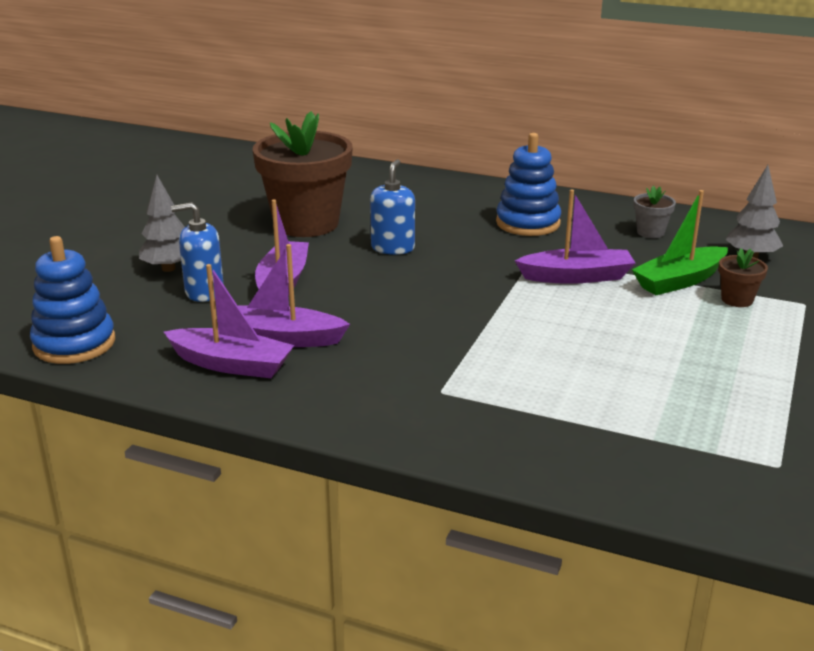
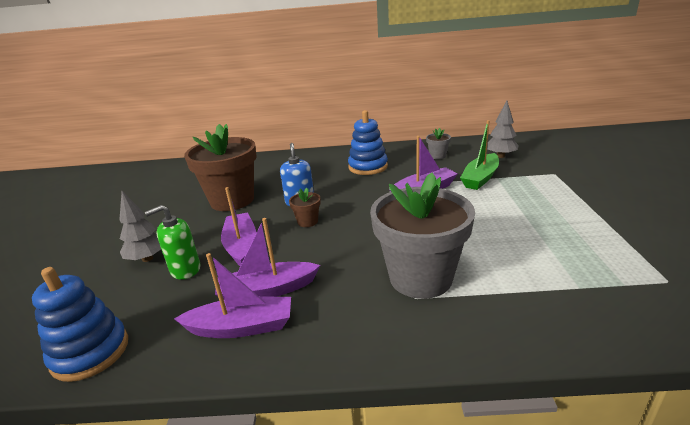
camera: 20 degrees left, 0 degrees up
(204, 292) = (185, 269): blue soap dispenser -> green soap dispenser
(468, 375) = (420, 277): none -> grey flower pot
(737, 300) = (520, 180): brown flower pot -> brown flower pot (307, 221)

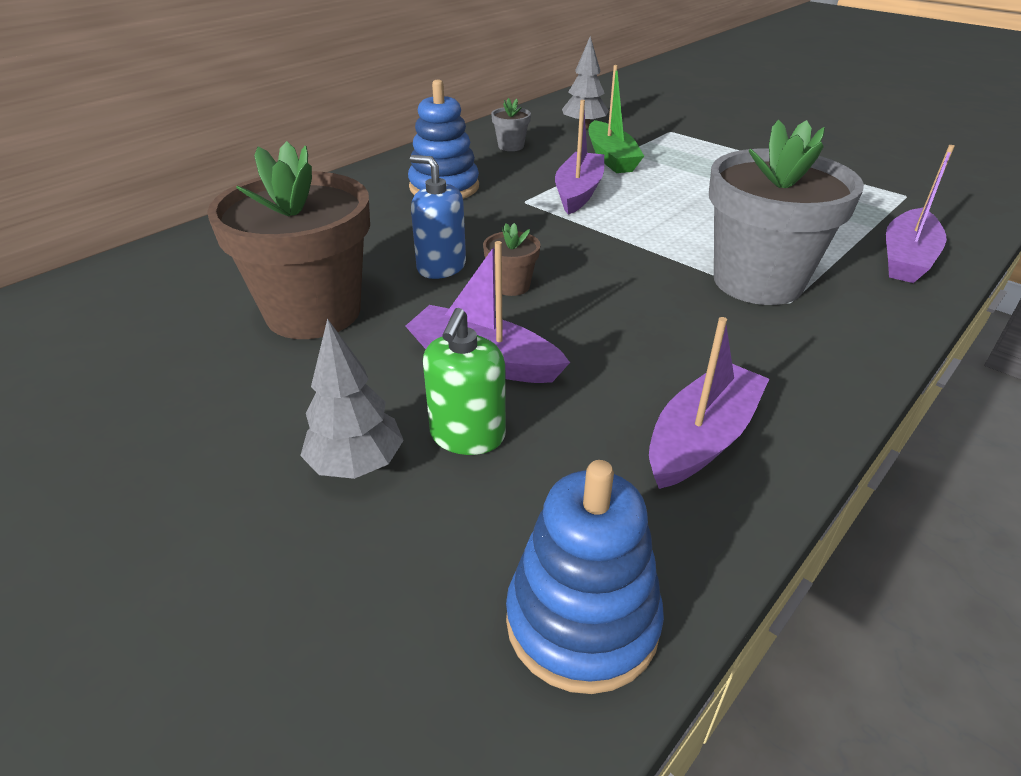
camera: 50 degrees left, 10 degrees up
(267, 290) = (641, 385): purple boat -> purple boat (906, 258)

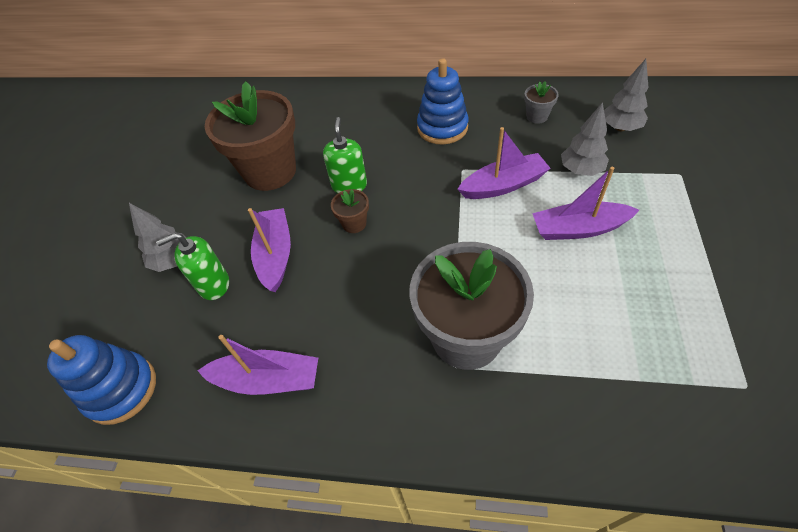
camera: 60 degrees right, 15 degrees up
(441, 267) = (349, 185): blue soap dispenser -> green soap dispenser
(611, 158) = (581, 170): green boat -> grey tree
(906, 258) = (600, 422): purple boat -> purple boat (578, 229)

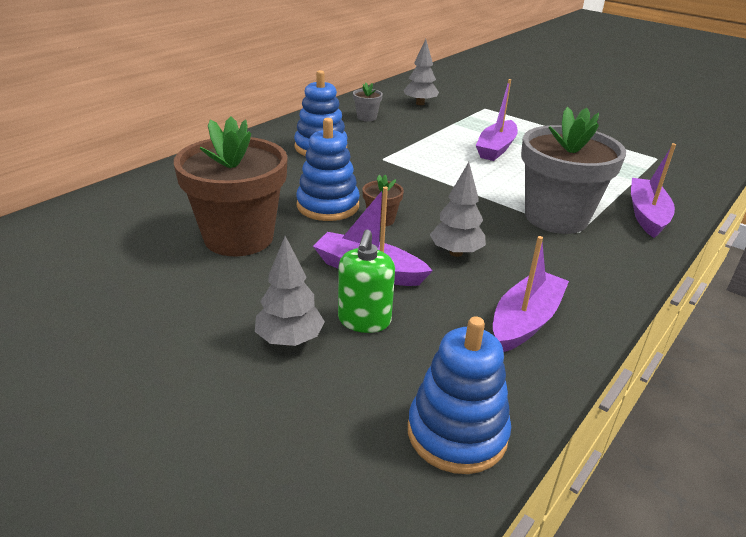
camera: 65 degrees left, 20 degrees down
(349, 185) = (328, 206): green soap dispenser -> blue stacking toy
(503, 185) = (422, 152): purple boat -> purple boat (646, 215)
(581, 170) = (443, 127): grey tree -> grey tree (456, 253)

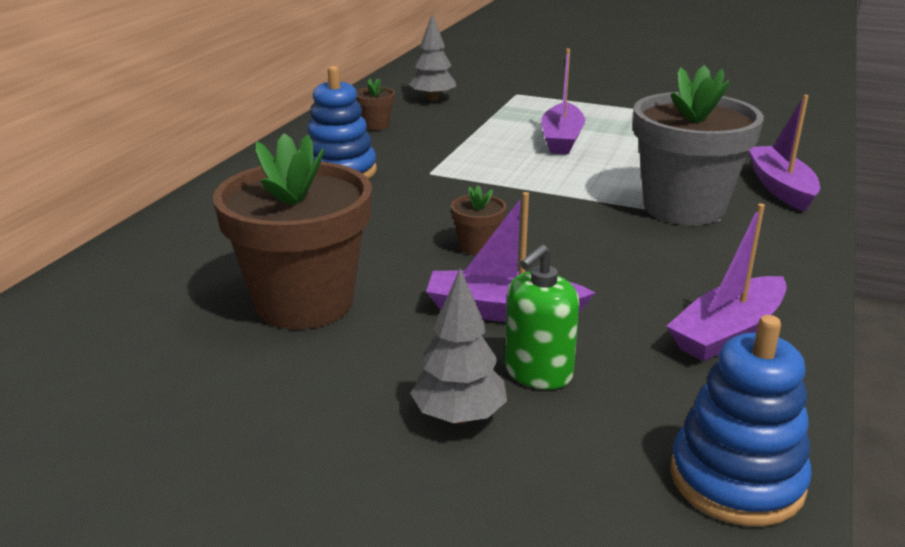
camera: 15 degrees left, 5 degrees down
(328, 206) = (398, 242): blue stacking toy -> none
(364, 320) = (538, 372): green soap dispenser -> green soap dispenser turned 45 degrees clockwise
(366, 117) = (376, 125): grey flower pot -> brown flower pot
(456, 253) = (595, 269): grey tree -> none
(525, 321) = (727, 332): purple boat -> purple boat turned 150 degrees counterclockwise

